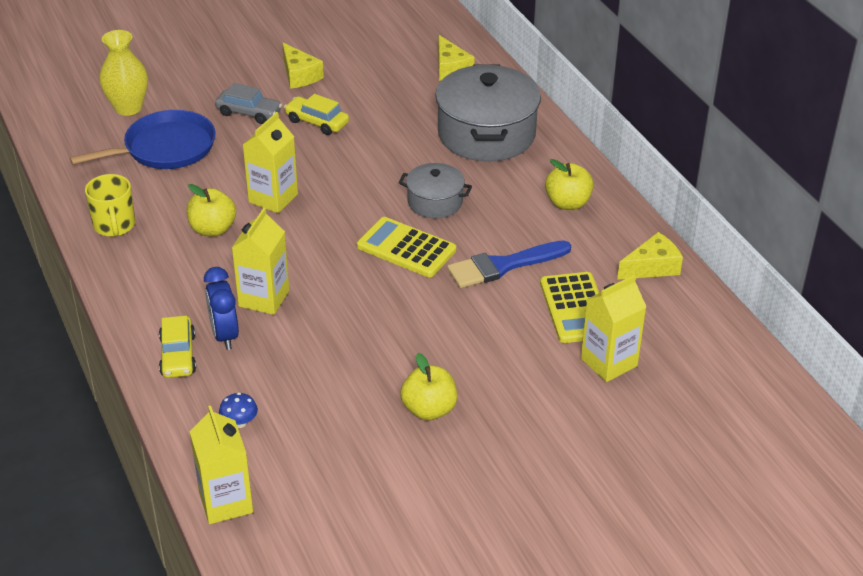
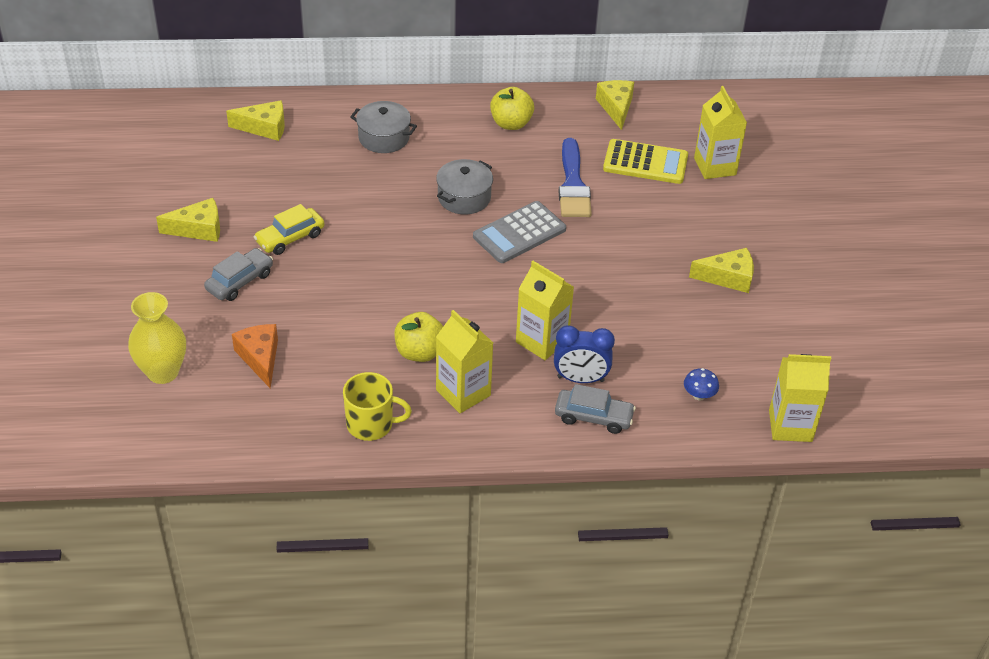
camera: 70 degrees left, 5 degrees up
(165, 148) = (260, 358): blue pan -> orange cheese
(178, 355) = (593, 417): yellow car -> grey car
(273, 198) = (395, 299): yellow carton -> yellow carton (463, 392)
(406, 248) = (519, 233): yellow calculator -> grey calculator
(429, 409) = (728, 277): yellow apple -> yellow cheese
(486, 134) = (384, 137): grey pot -> grey pot, size x0.53

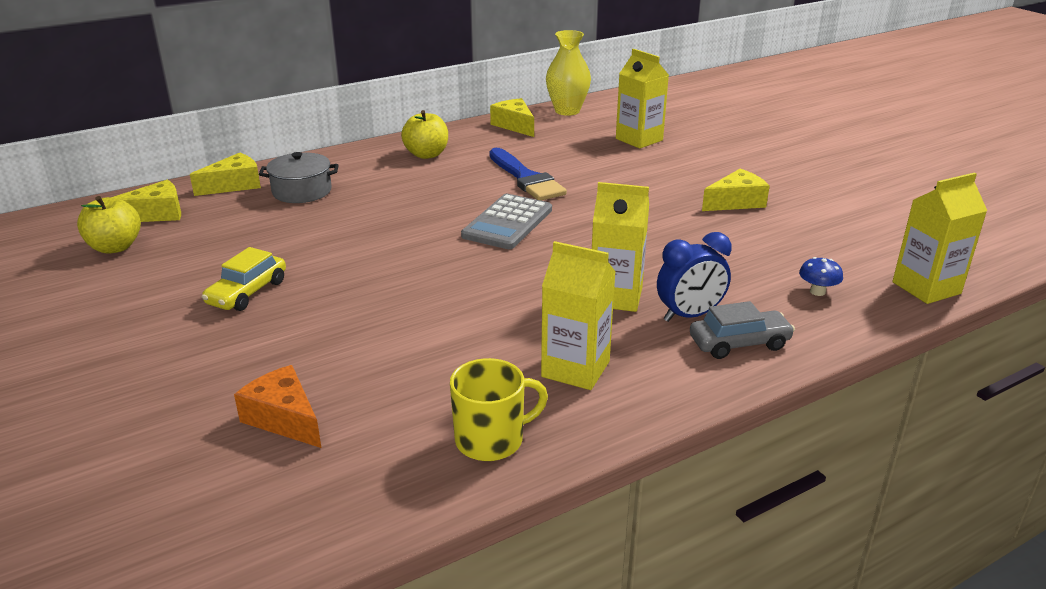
camera: 25 degrees left, 15 degrees down
(163, 372) = (142, 482): yellow vase -> yellow vase (567, 111)
(198, 229) = (117, 316): yellow cheese -> yellow cheese (234, 185)
(240, 281) = (205, 349): grey car -> none
(419, 352) = (489, 348): yellow apple -> yellow apple (115, 247)
(464, 197) = (426, 212): grey pot -> none
(645, 163) = (577, 151): yellow calculator -> none

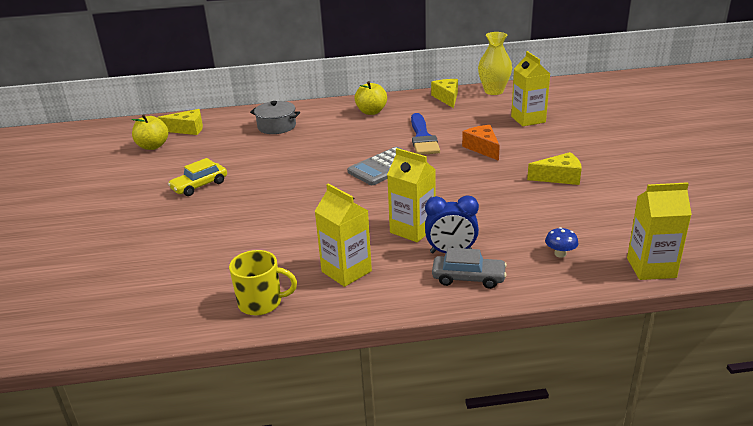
camera: 25 degrees right, 0 degrees up
(234, 185) = (242, 117): yellow cheese -> none
(284, 419) = (163, 263): orange cheese -> orange cheese (482, 148)

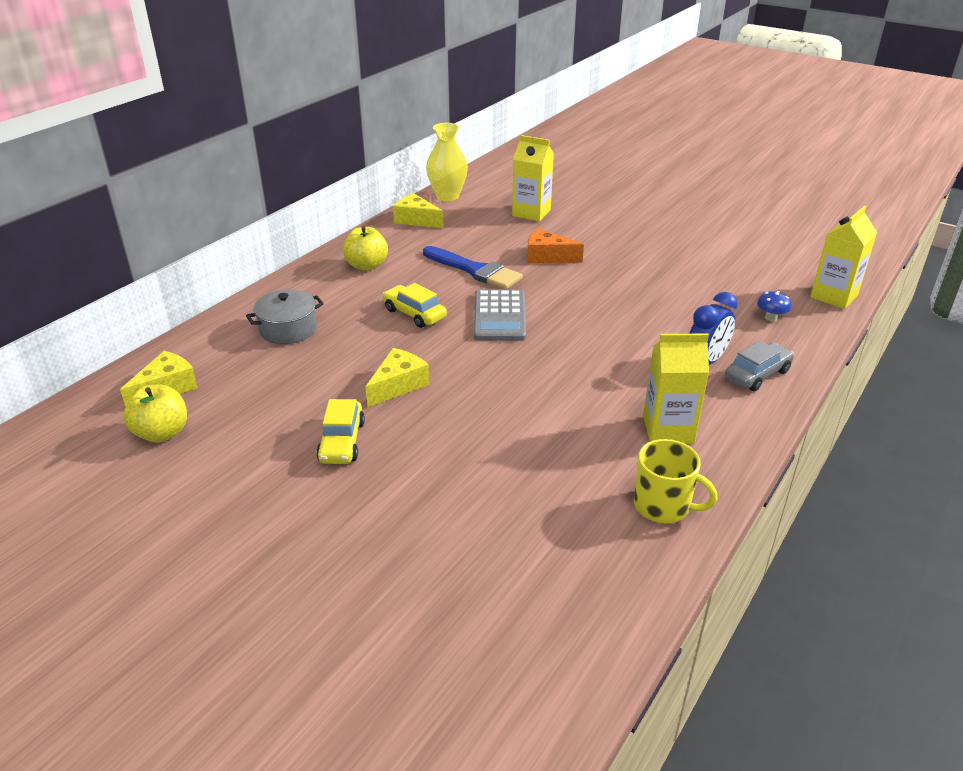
camera: 50 degrees left, 5 degrees up
(261, 303) = (663, 506): yellow mug -> yellow mug turned 75 degrees clockwise
(345, 145) = (414, 314): none -> yellow car
(412, 230) = (641, 360): yellow carton -> none
(559, 177) = (653, 255): yellow cheese -> yellow cheese (398, 385)

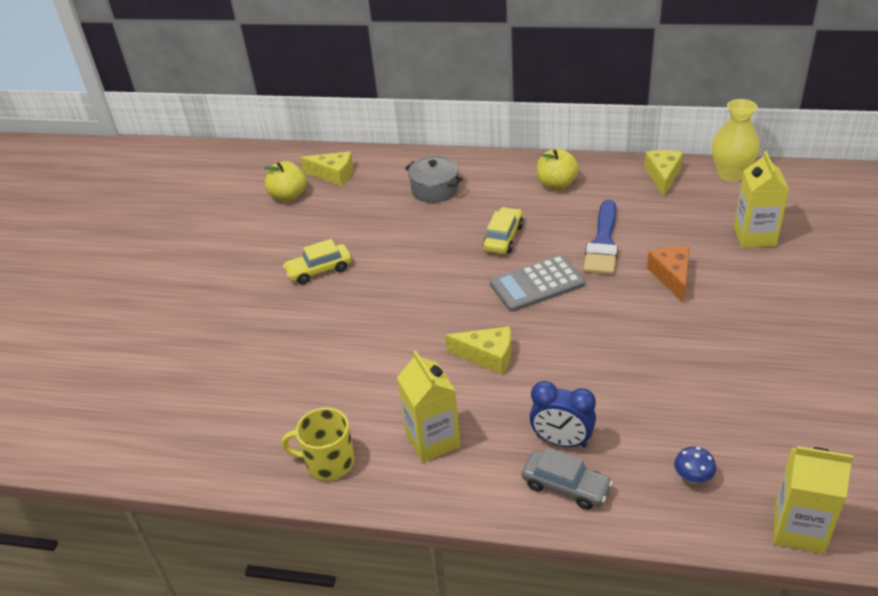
camera: 70 degrees right, 5 degrees up
(398, 385) = (399, 268): yellow cheese -> yellow cheese (487, 356)
(663, 506) = (328, 462): yellow mug -> yellow mug turned 90 degrees clockwise

